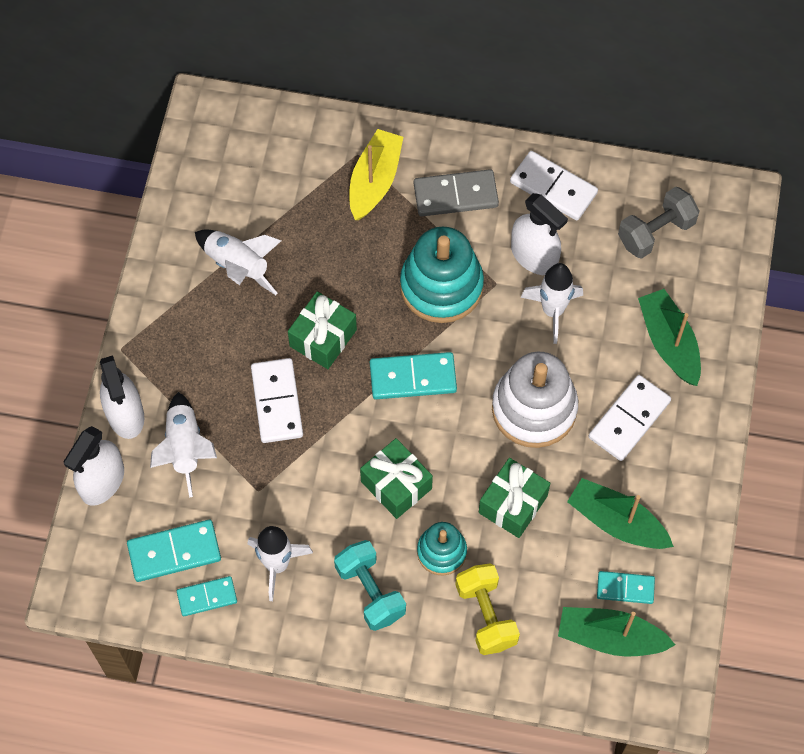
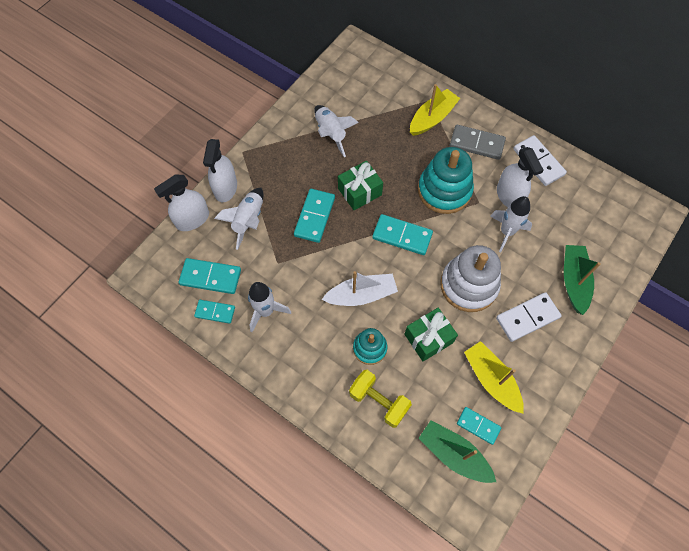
camera: 25 degrees right, 0 degrees up
(277, 402) = (314, 216): white domino -> turquoise domino
(370, 591) = (313, 353): turquoise dumbbell -> none
(396, 485) = (361, 295): green gift -> white boat
(486, 615) = (379, 401): yellow dumbbell -> yellow dumbbell turned 60 degrees counterclockwise
(617, 522) = (491, 379): green boat -> yellow boat
(655, 232) = (592, 212): grey dumbbell -> none

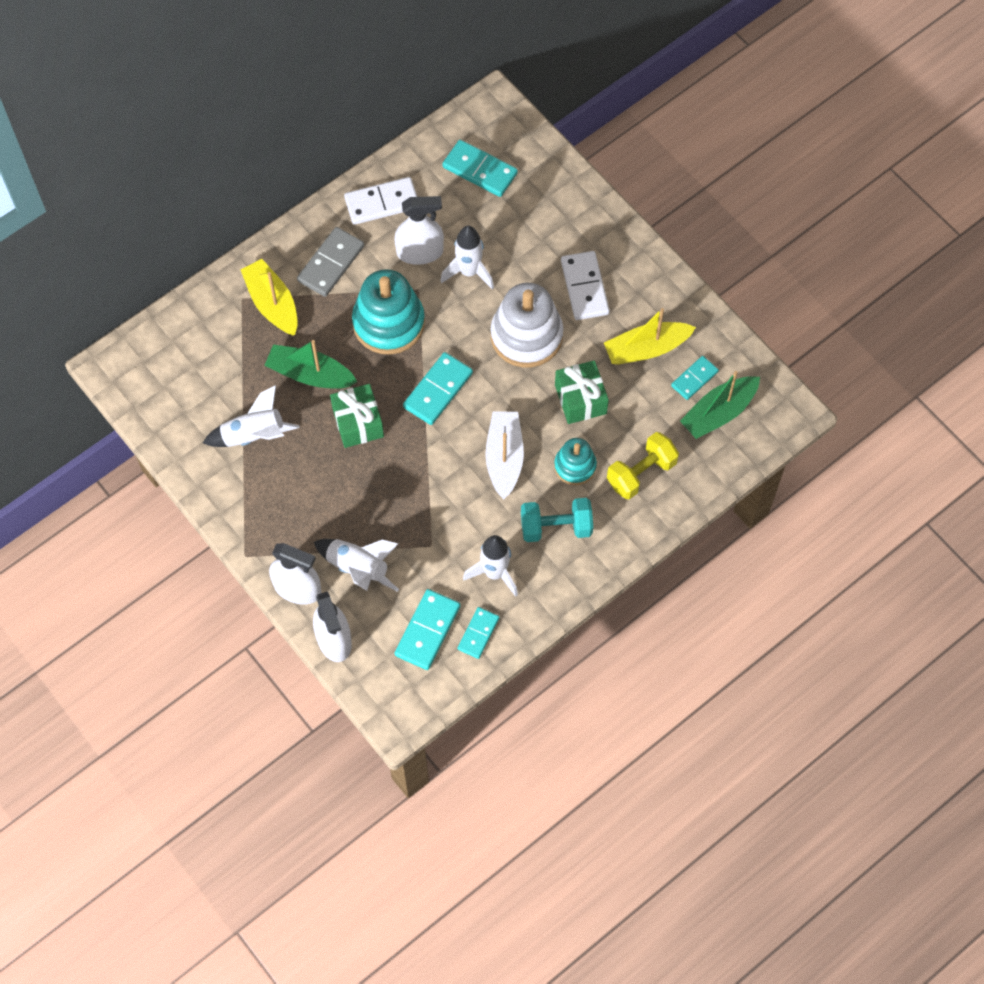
camera: 75 degrees left, 0 degrees up
(314, 216) = (378, 486): turquoise domino -> turquoise domino (479, 170)
(314, 346) = (556, 527): none -> turquoise dumbbell
(574, 281) = (554, 223): green boat -> green boat (310, 374)

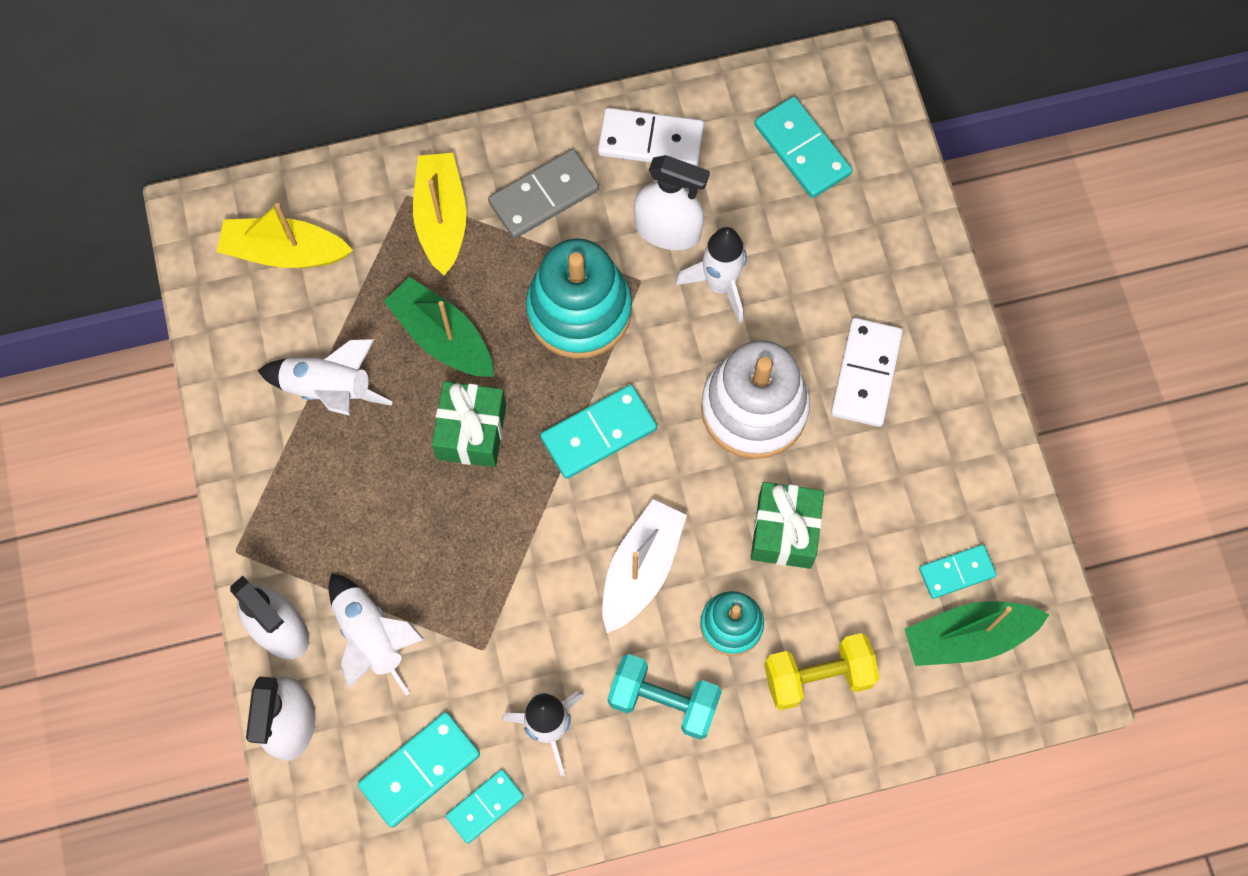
camera: 25 degrees right, 5 degrees up
(646, 349) = (910, 499): yellow boat -> yellow boat (285, 252)

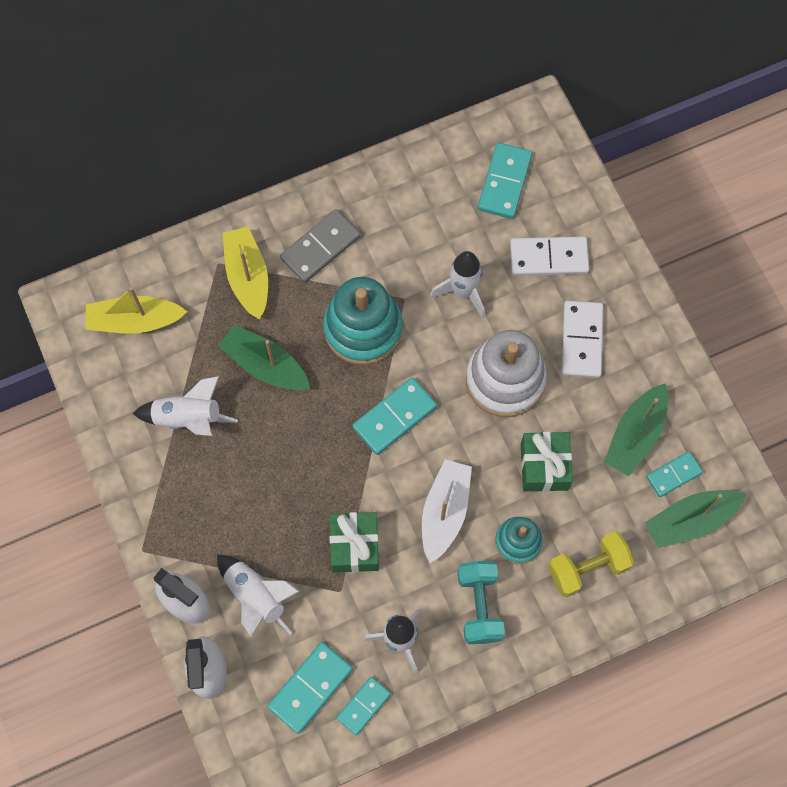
camera: 10 degrees left, 0 degrees up
(471, 432) = (300, 432): green gift -> green gift (354, 546)
(651, 140) = (392, 193): white domino -> white domino (548, 258)
(663, 701) = (479, 606): turquoise dumbbell -> turquoise dumbbell turned 75 degrees clockwise
(668, 230) = (417, 258): white spray bottle -> none
(802, 150) = (504, 182): turquoise domino -> turquoise domino turned 60 degrees clockwise
(915, 510) = (635, 435): none -> green boat

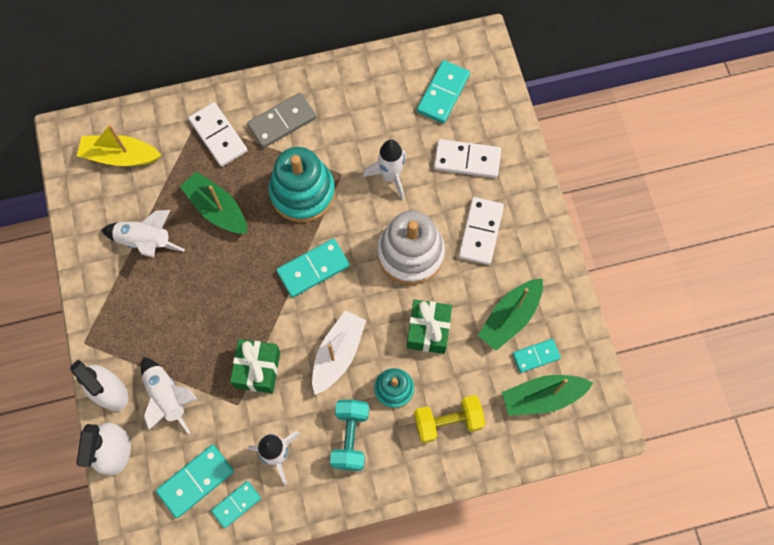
camera: 10 degrees right, 0 degrees up
(248, 277) = (218, 136): yellow boat -> white domino

